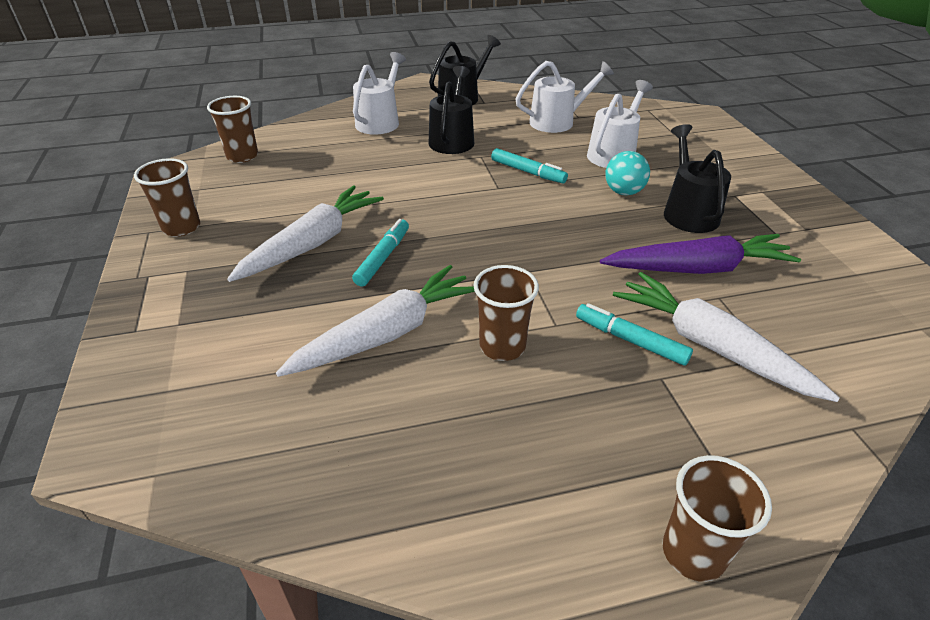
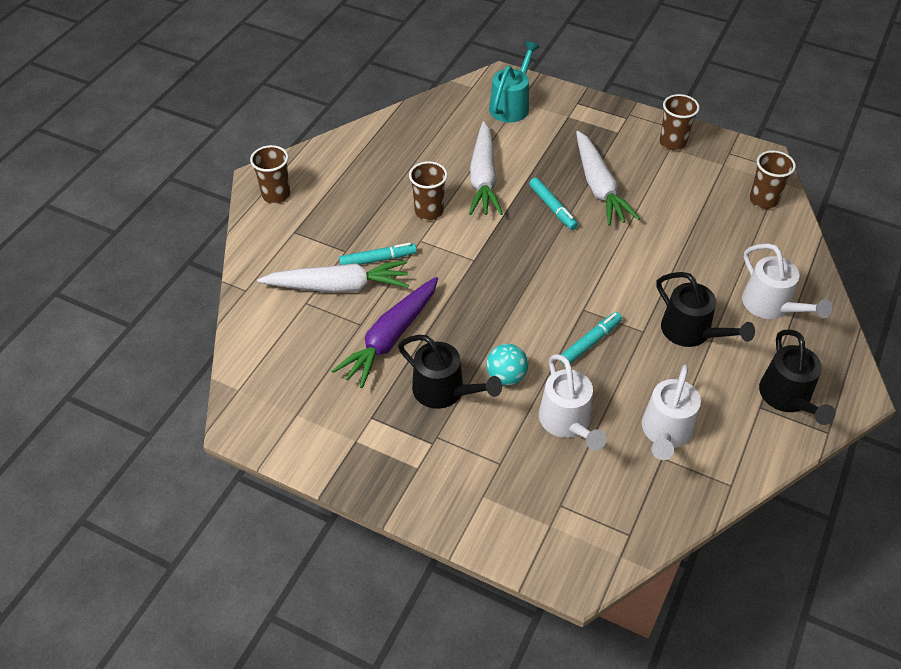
camera: 130 degrees right, 10 degrees up
(185, 393) = (511, 105): none -> turquoise watering can
(528, 172) = (590, 342): turquoise marker -> turquoise marker turned 150 degrees clockwise

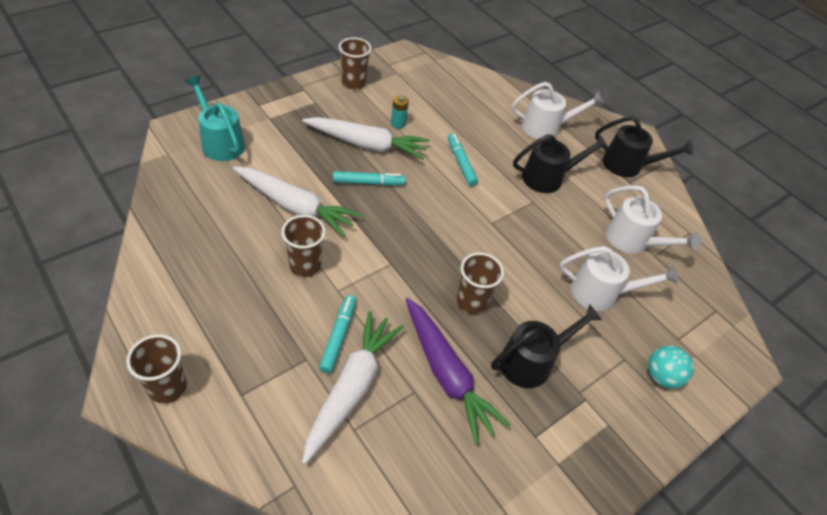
camera: 70 degrees left, 0 degrees up
(506, 376) = (536, 308): turquoise ball -> turquoise ball (661, 376)
(590, 342) = (527, 237): turquoise marker -> turquoise marker (461, 163)
(650, 194) = (398, 123): none -> turquoise battery
(763, 200) = (447, 76): brown cup -> brown cup (471, 302)

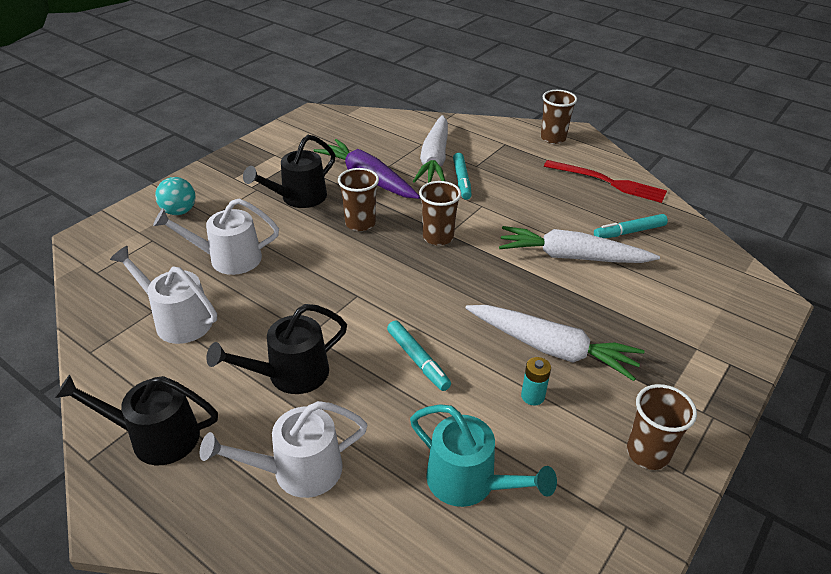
camera: 170 degrees right, 10 degrees down
(176, 284) = (607, 182): none -> red fork
(220, 142) = (712, 299): turquoise watering can -> turquoise watering can (469, 482)
(305, 265) = (522, 215): brown cup -> brown cup (438, 237)
(367, 145) = (551, 348): white carrot -> white carrot turned 150 degrees counterclockwise
(368, 182) = (517, 301): turquoise marker -> turquoise marker (629, 232)

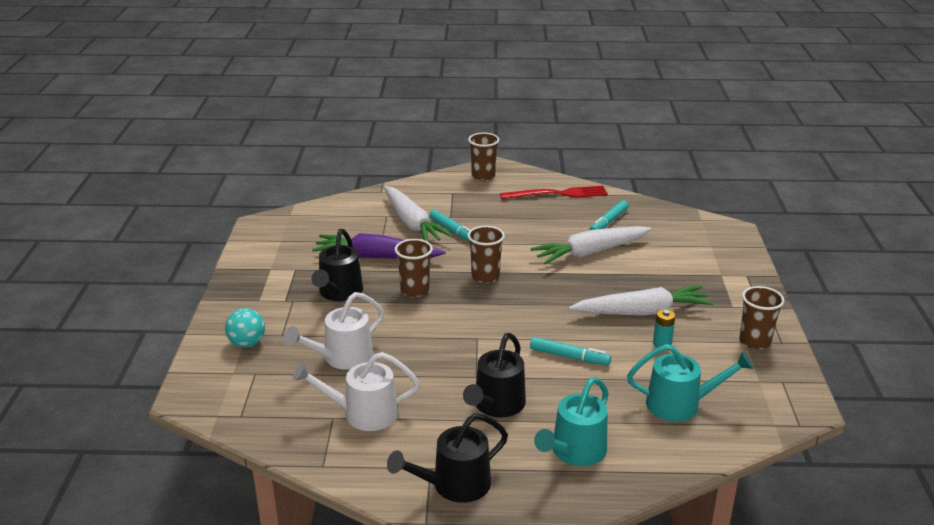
camera: 35 degrees left, 10 degrees down
(297, 471) = (575, 452): white watering can -> turquoise watering can

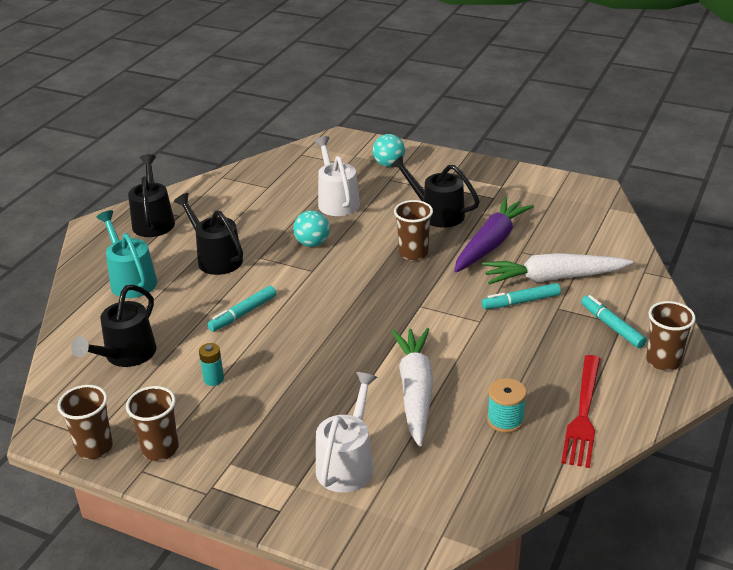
camera: 115 degrees right, 5 degrees up
(363, 414) = (260, 199): white watering can -> white watering can (347, 463)
(432, 350) = (312, 243): none -> turquoise ball
(485, 276) = (411, 300): brown cup -> brown cup (94, 447)
(587, 217) = (505, 420): none -> turquoise spool
(608, 222) = (481, 434): turquoise marker -> turquoise marker (611, 326)
(642, 312) = (273, 386): white carrot -> none
(680, 404) = (126, 355): turquoise watering can -> black watering can

